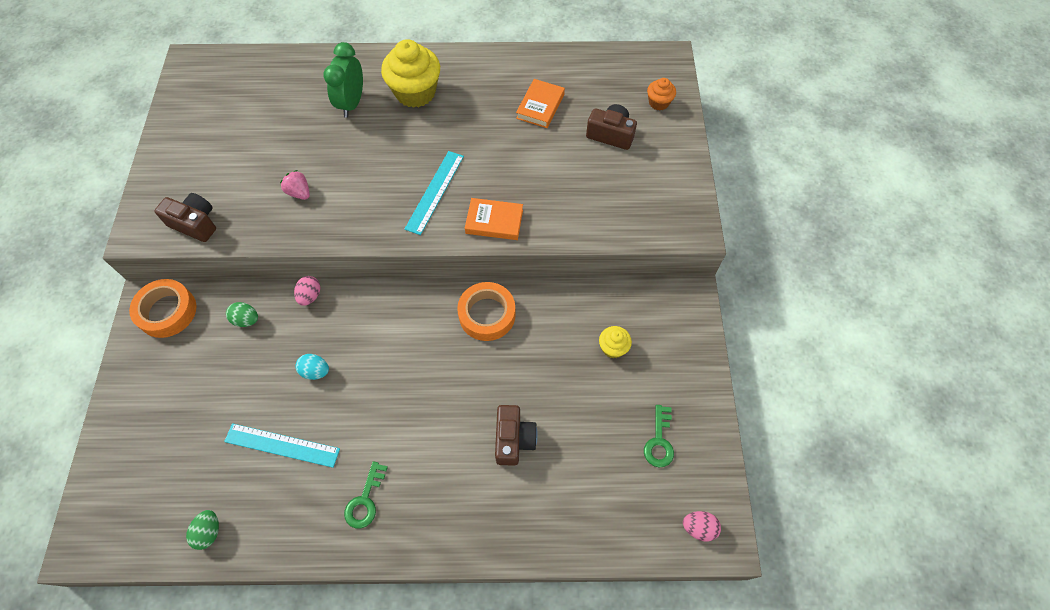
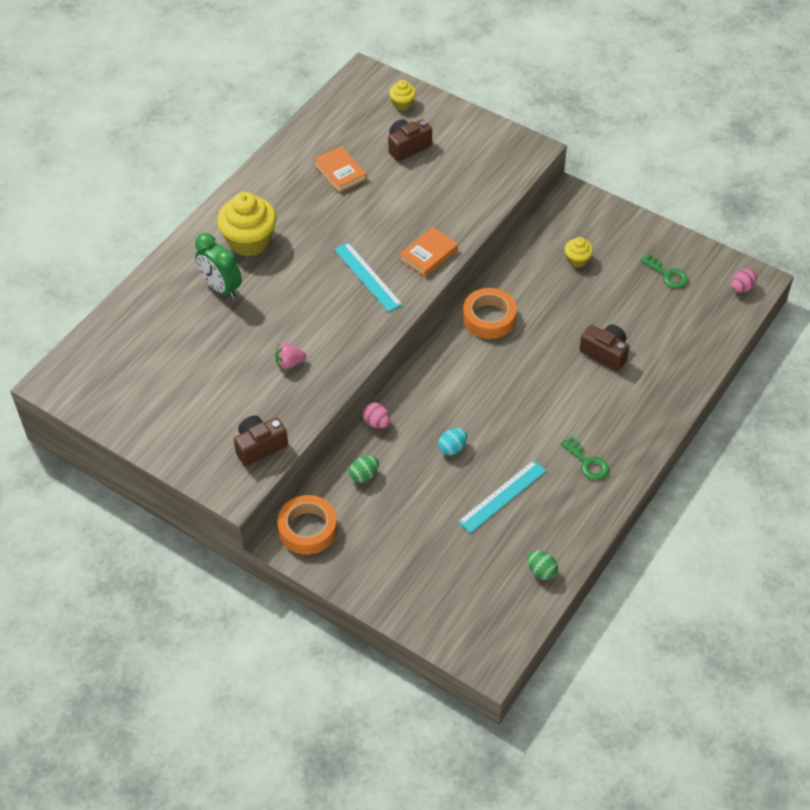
camera: 55 degrees left, 10 degrees down
(658, 103) = (402, 104): orange cupcake -> yellow cupcake

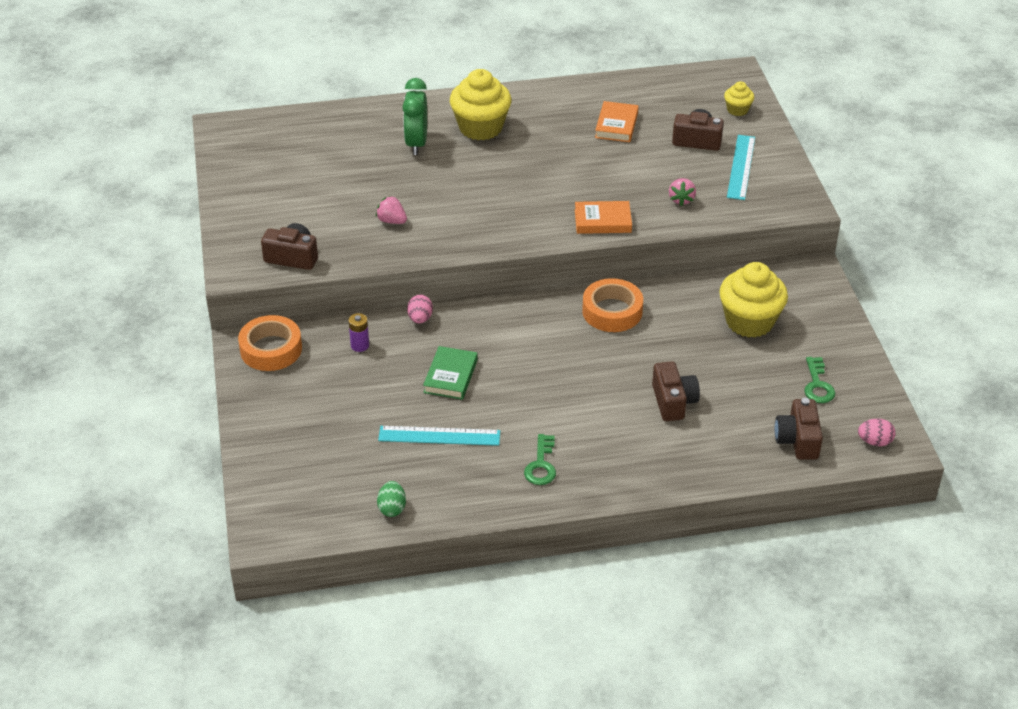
camera: 45 degrees right, 10 degrees down
(364, 475) = (360, 345): green egg -> purple battery
(367, 277) = (533, 205): turquoise ruler -> turquoise ruler (741, 167)
(452, 448) = (450, 376): turquoise egg -> green book
(456, 201) = (681, 199): none -> pink strawberry
(577, 260) = (749, 321): yellow cupcake -> yellow cupcake, size x2.02
(702, 321) = (797, 440): none -> brown camera

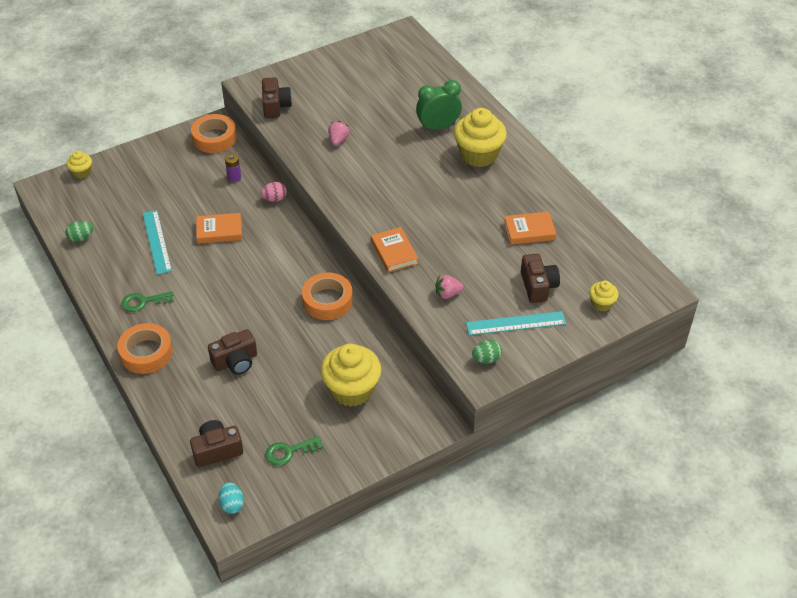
camera: 70 degrees right, 5 degrees up
(257, 489) = (82, 172): none -> yellow cupcake
(450, 376) = (219, 231): green book -> orange book
(628, 475) = (146, 353): none -> orange tape
(780, 197) = (486, 359): none -> green egg
(874, 441) = (232, 504): pink egg -> turquoise egg

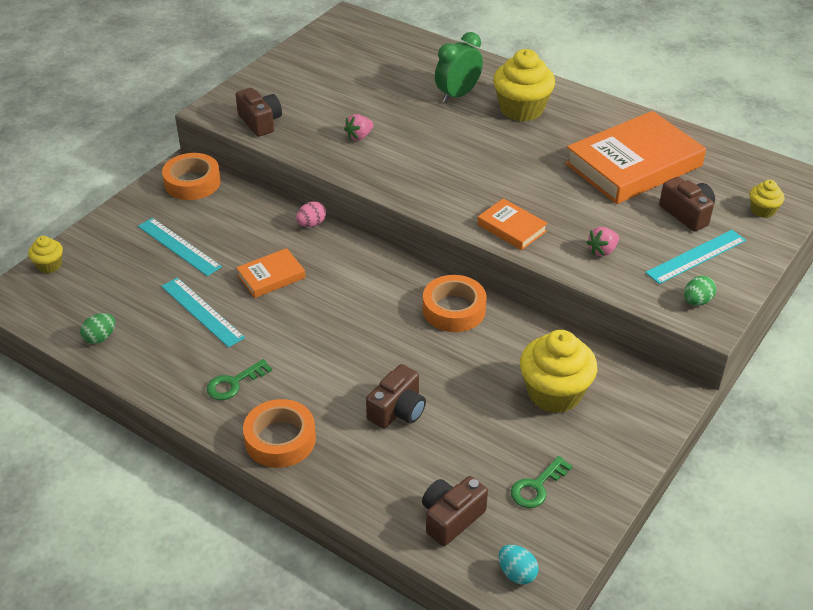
camera: 25 degrees left, 5 degrees down
(173, 186) = (179, 246): none -> turquoise ruler
(234, 177) = (247, 216): purple battery -> none
(338, 140) = (359, 136): pink strawberry -> pink strawberry turned 120 degrees counterclockwise
(529, 231) = (633, 165): orange book -> orange book, size x2.10

